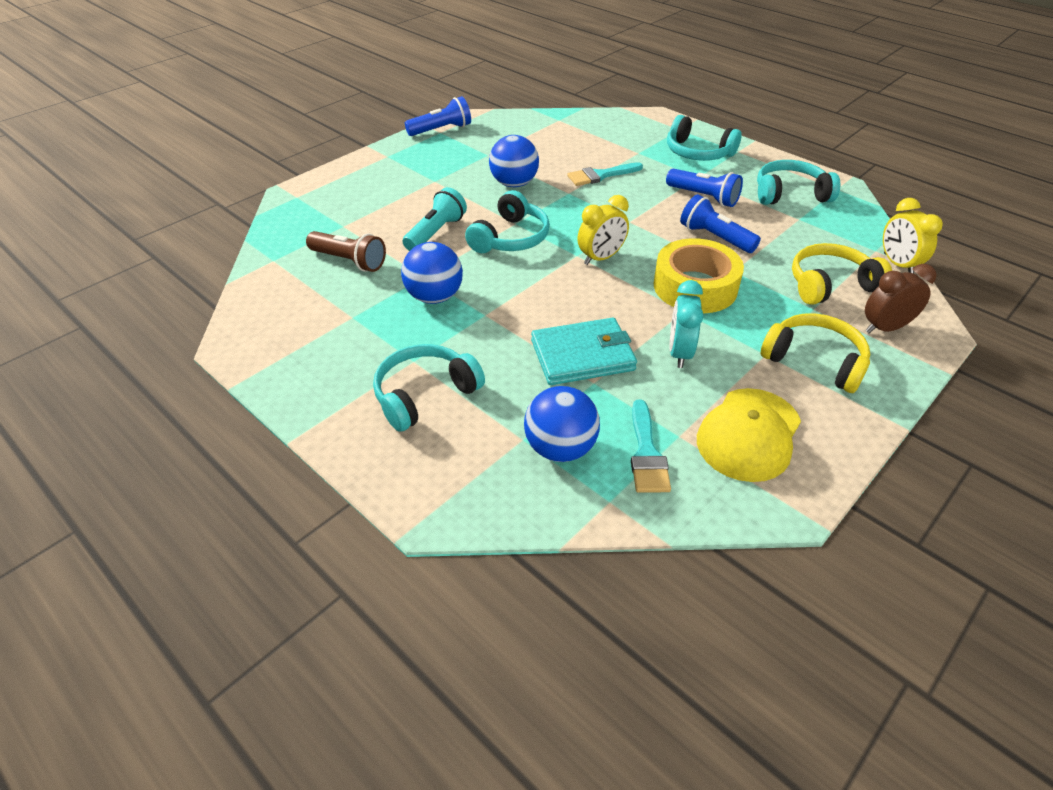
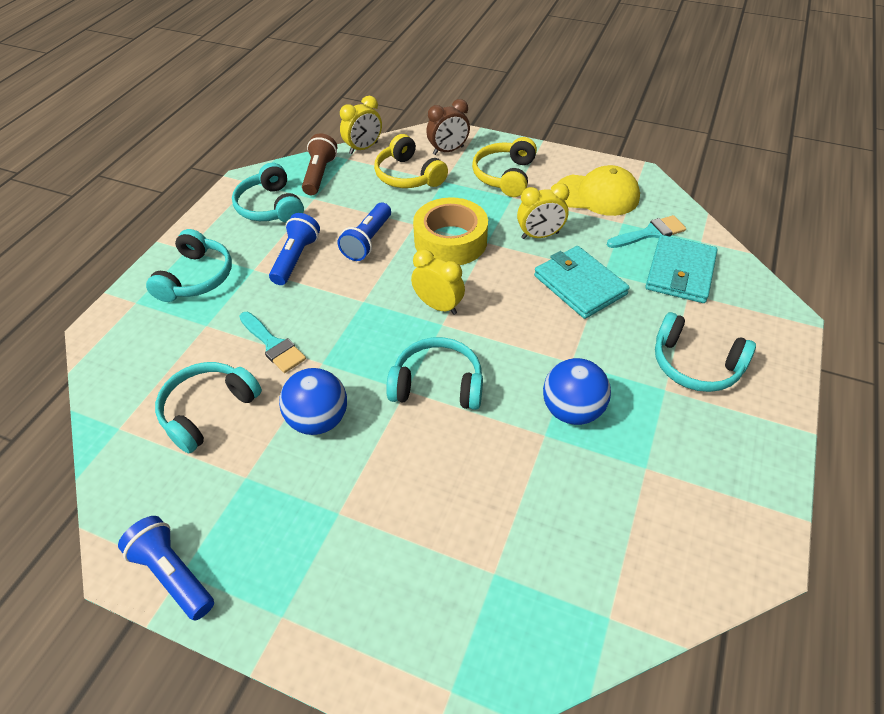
camera: 110 degrees left, 5 degrees up
(349, 261) = (561, 522): brown flashlight -> brown flashlight (319, 175)
(436, 232) = (460, 458): turquoise flashlight -> none
(552, 147) = (208, 410): none -> turquoise headphones
(560, 448) = (680, 272): blue ball -> turquoise wallet
(679, 353) = (540, 235): turquoise clock -> yellow clock
(885, 328) = (448, 150): brown clock -> brown clock turned 75 degrees counterclockwise

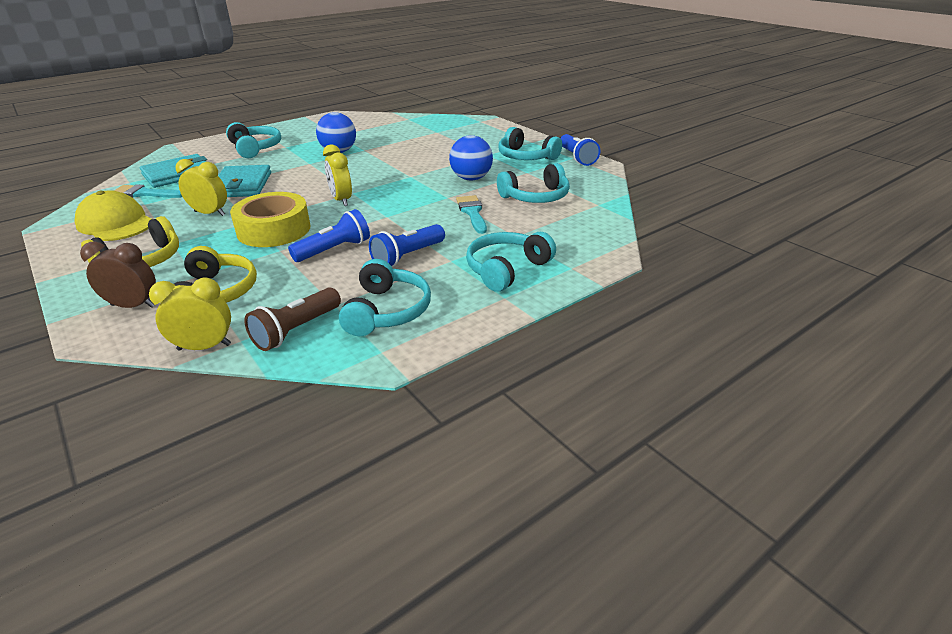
camera: 150 degrees left, 15 degrees down
(437, 384) = (391, 173): turquoise headphones -> turquoise headphones (526, 157)

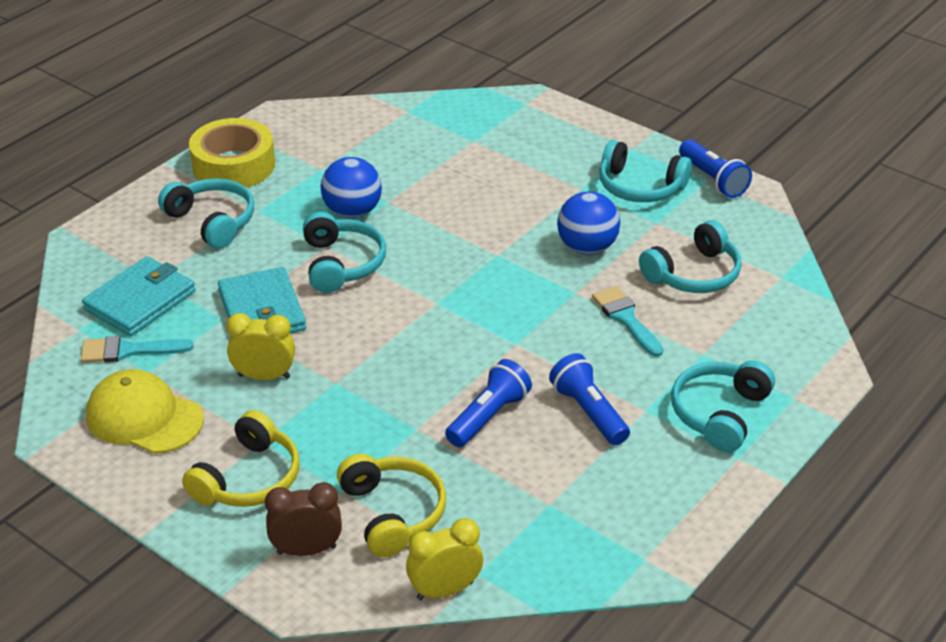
camera: 15 degrees left, 5 degrees up
(274, 230) = (381, 393): yellow tape -> yellow tape (233, 165)
(296, 330) = (532, 548): brown flashlight -> none
(341, 200) = (432, 321): yellow clock -> none
(386, 311) = (616, 502): turquoise headphones -> turquoise headphones (341, 264)
(408, 256) = (588, 412): blue flashlight -> blue flashlight turned 120 degrees clockwise

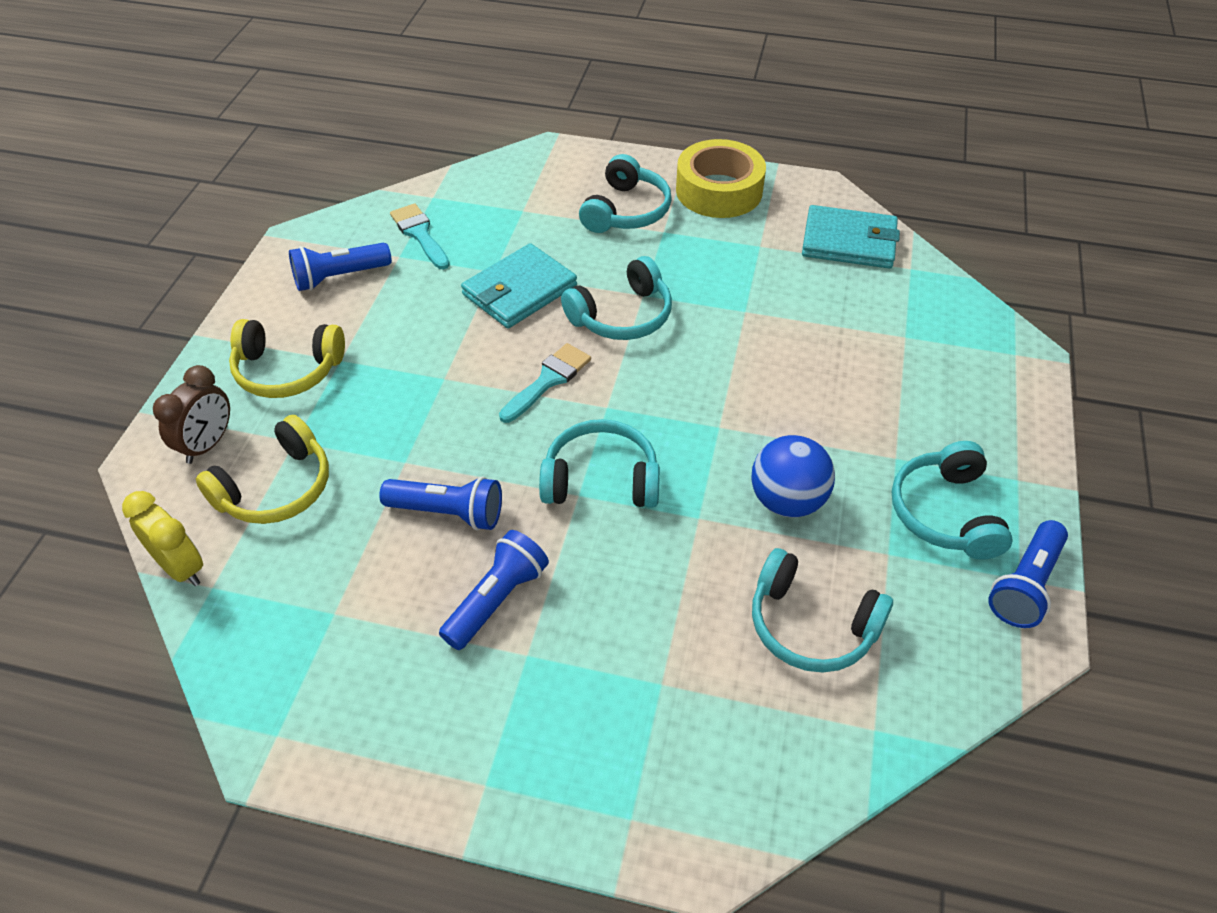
camera: 65 degrees right, 10 degrees up
(140, 300) = (489, 214): turquoise wallet -> turquoise wallet (849, 241)
(144, 417) = (339, 277): yellow cap -> blue flashlight
(264, 376) = (428, 327): yellow clock -> none
(306, 550) = (207, 444): brown clock -> brown clock turned 60 degrees clockwise
(352, 212) = (708, 293): blue ball -> none
(626, 318) = (681, 581): turquoise brush -> turquoise brush (548, 380)
(720, 413) = (557, 738): turquoise headphones -> turquoise headphones (601, 479)

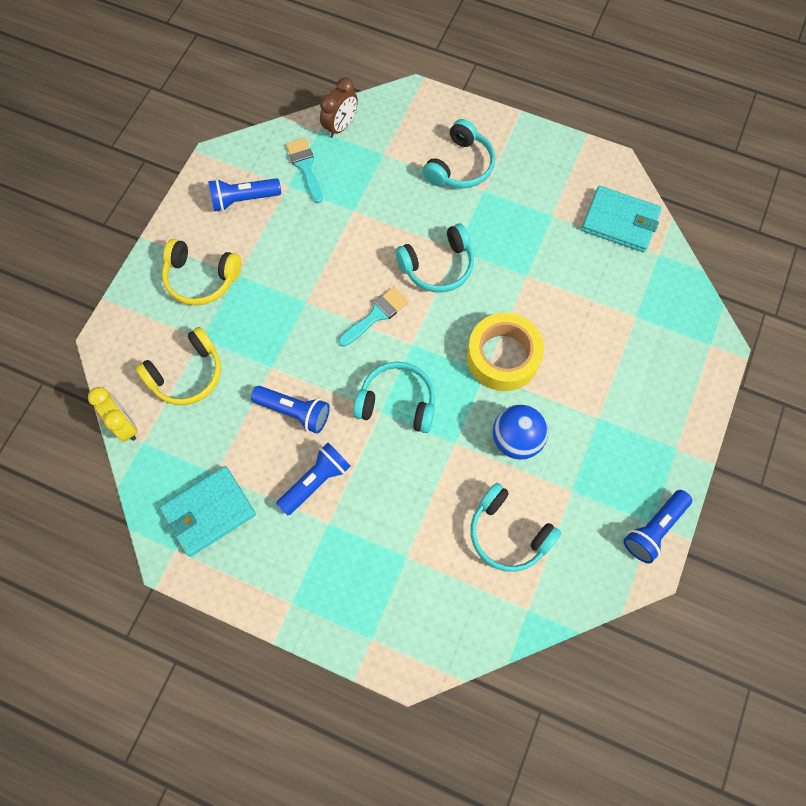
camera: 10 degrees right, 20 degrees up
(207, 444) = (145, 332): brown clock -> brown clock (340, 126)
(519, 290) = (369, 231): turquoise wallet -> turquoise wallet (209, 512)
(719, 191) = (534, 156): yellow tape -> yellow tape (503, 357)
(945, 513) = (619, 466): turquoise headphones -> none

